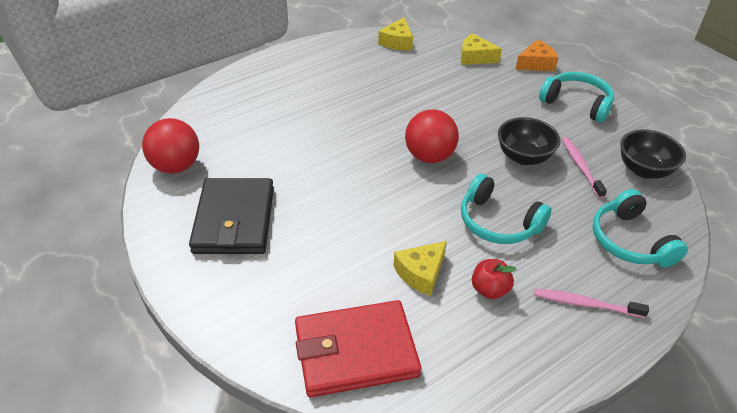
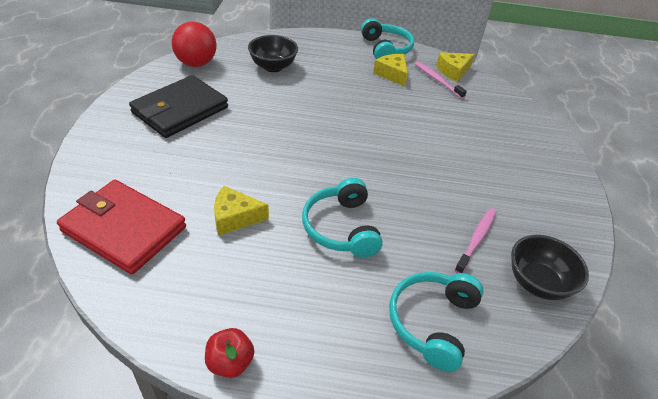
camera: 40 degrees right, 0 degrees up
(429, 156) = (359, 153): red ball -> none
(475, 57) = (504, 113): yellow cheese -> yellow cheese (392, 74)
(489, 290) = (263, 264): red apple -> red apple (230, 362)
(523, 157) = (435, 200): black bowl -> black bowl (273, 67)
(536, 64) = (555, 146): orange cheese -> none
(576, 103) = (549, 194): turquoise headphones -> turquoise headphones (385, 49)
(585, 304) = (317, 333): pink toothbrush -> pink toothbrush (437, 80)

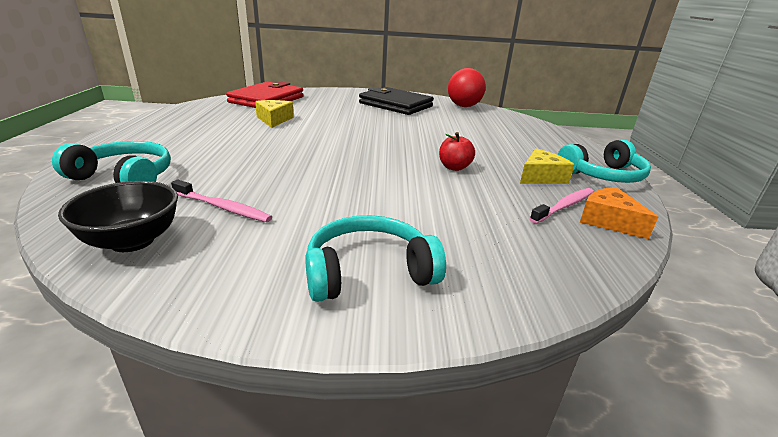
camera: 85 degrees right, 15 degrees down
(230, 362) = (144, 121): red apple -> red apple (454, 167)
(273, 67) = (487, 127): black bowl -> none
(341, 228) = (257, 148): turquoise headphones -> turquoise headphones (369, 272)
(453, 71) = (608, 221): yellow cheese -> orange cheese

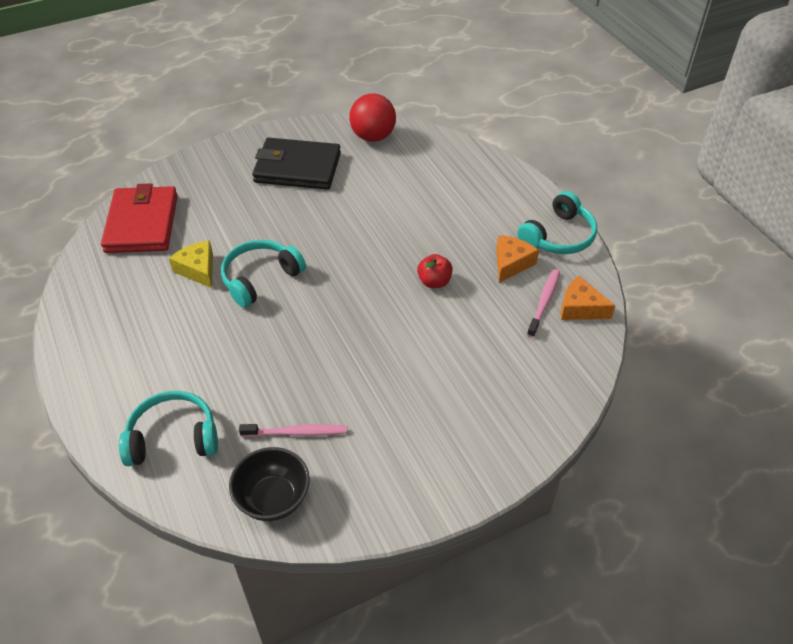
camera: 25 degrees left, 20 degrees up
(369, 272) = (453, 445): turquoise headphones -> turquoise headphones (260, 278)
(541, 177) = (511, 263): yellow cheese -> orange cheese

